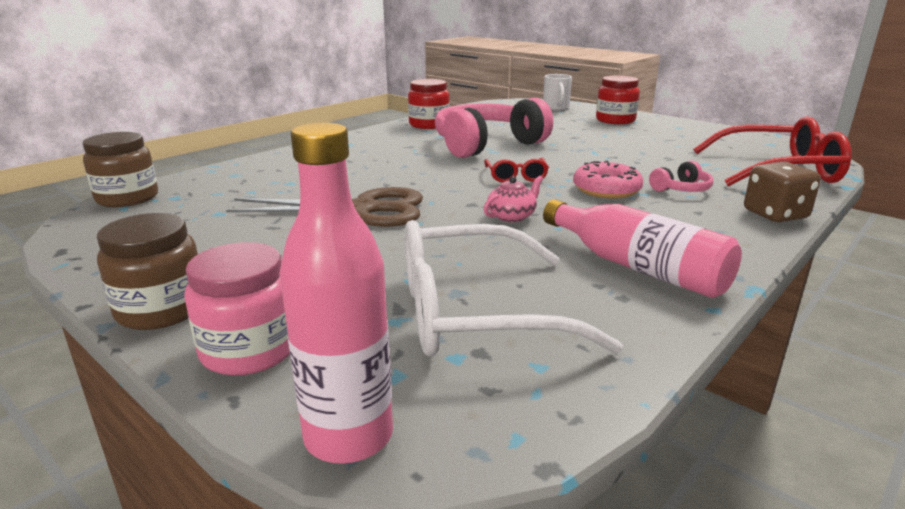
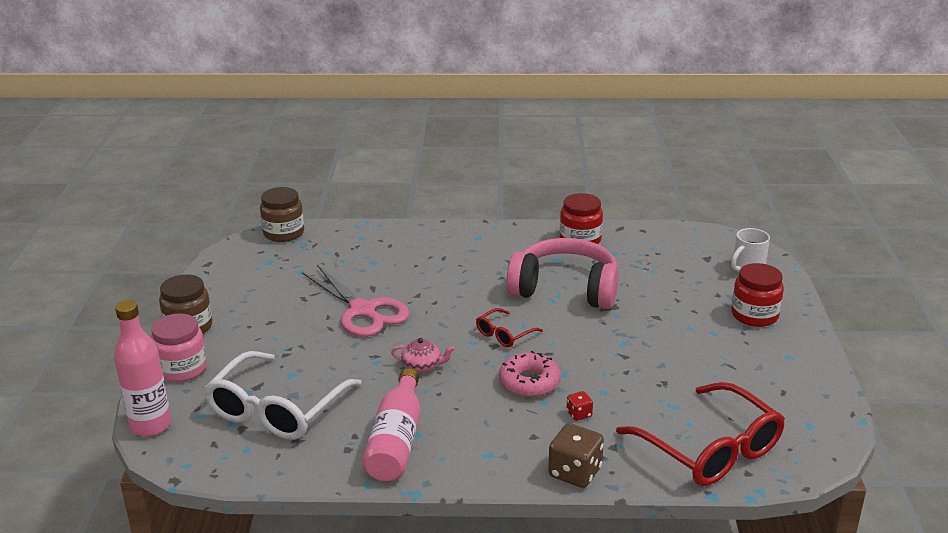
camera: 50 degrees right, 5 degrees up
(362, 210) = (363, 311): brown scissors -> pink scissors
(474, 313) = (277, 410): white glasses -> white glasses turned 105 degrees counterclockwise
(681, 189) = (579, 414): pink headphones -> red dice

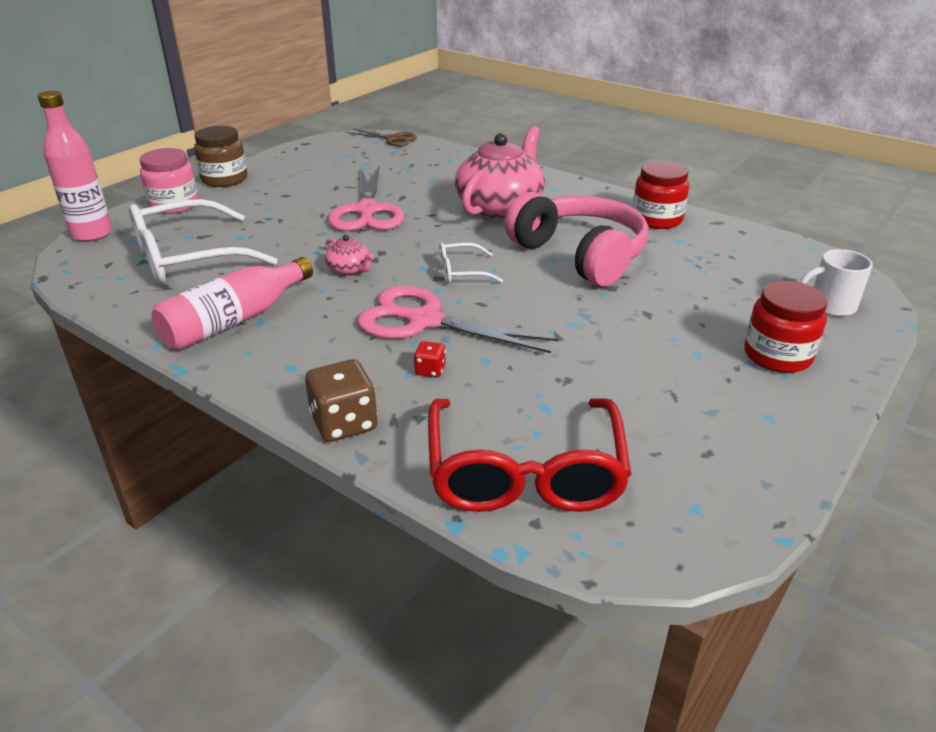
camera: 35 degrees right, 5 degrees up
(283, 233) = (392, 139): brown jar -> brown scissors
(460, 269) = (500, 207): none -> pink teapot
(504, 334) = (461, 272): red glasses -> white glasses
(529, 382) = (424, 321): pink donut -> pink scissors

